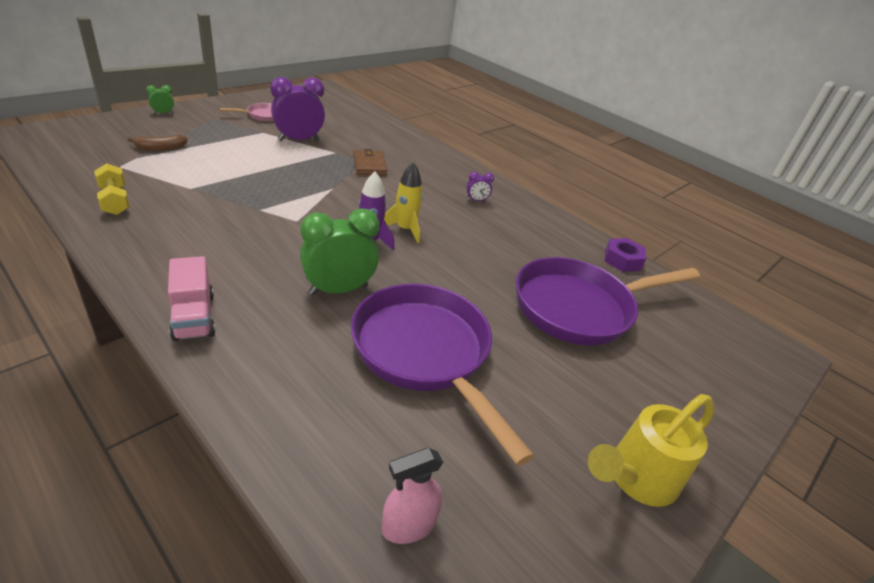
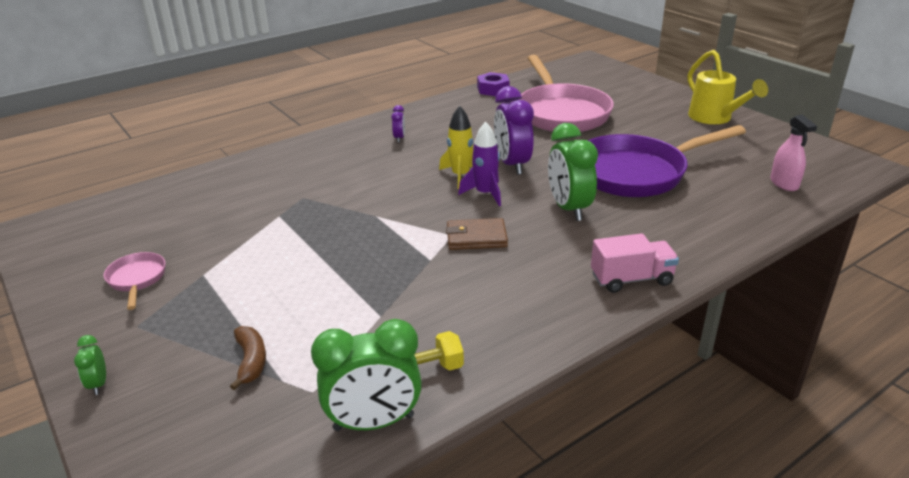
camera: 75 degrees left, 5 degrees down
(74, 185) = (374, 422): none -> green clock
(298, 140) = (236, 244): purple clock -> purple clock (512, 165)
(369, 165) = (317, 193): brown wallet -> brown wallet (476, 237)
(579, 308) = (561, 113): purple pan -> pink pan

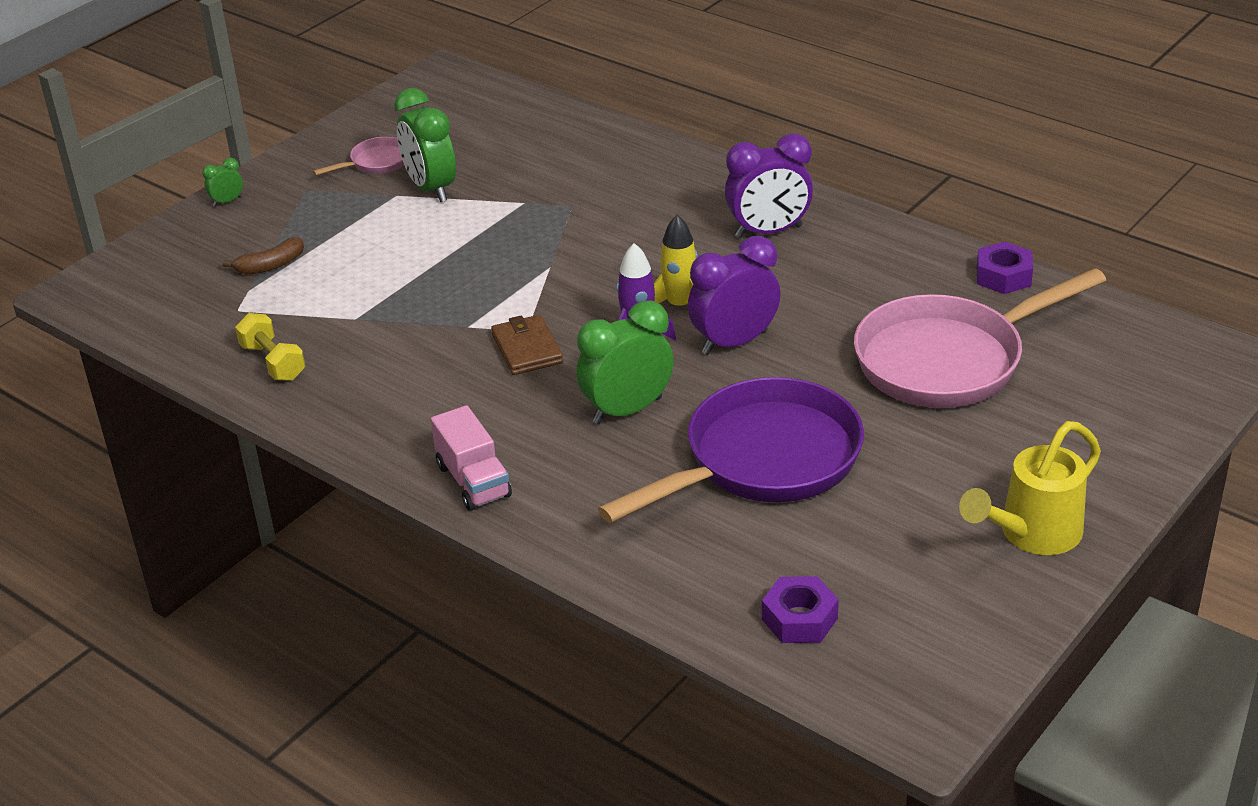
camera: 75 degrees right, 5 degrees up
(374, 422) = (203, 353): green clock -> green clock (431, 189)
(399, 138) = (768, 232): purple clock -> purple clock, size x2.19
(636, 173) = (763, 460): purple pan -> purple pan turned 90 degrees clockwise
(784, 184) = (799, 619): pink spray bottle -> purple nut

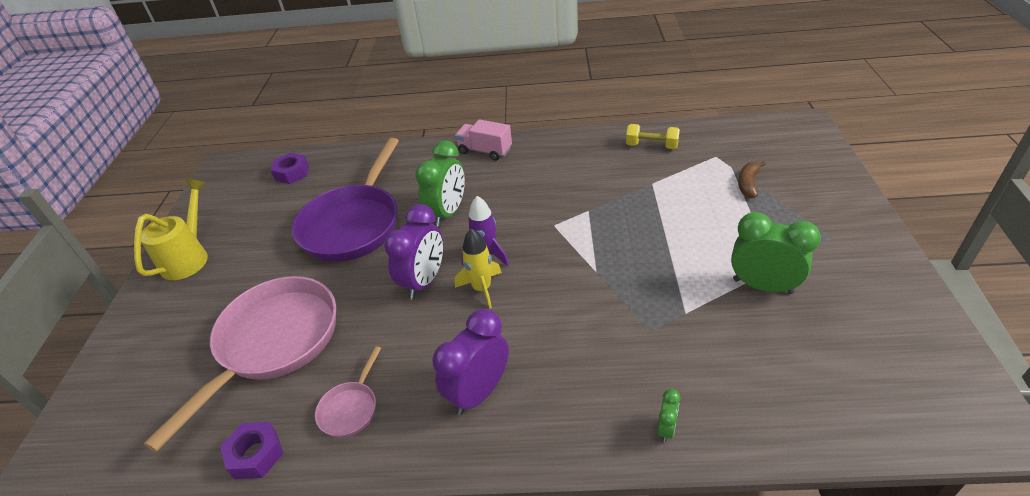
camera: 145 degrees right, 5 degrees up
(227, 202) = (854, 203): green clock -> green clock (666, 429)
(377, 162) = (837, 286): pink pan -> pink pan (350, 408)
(527, 349) = (539, 215): brown wallet -> none

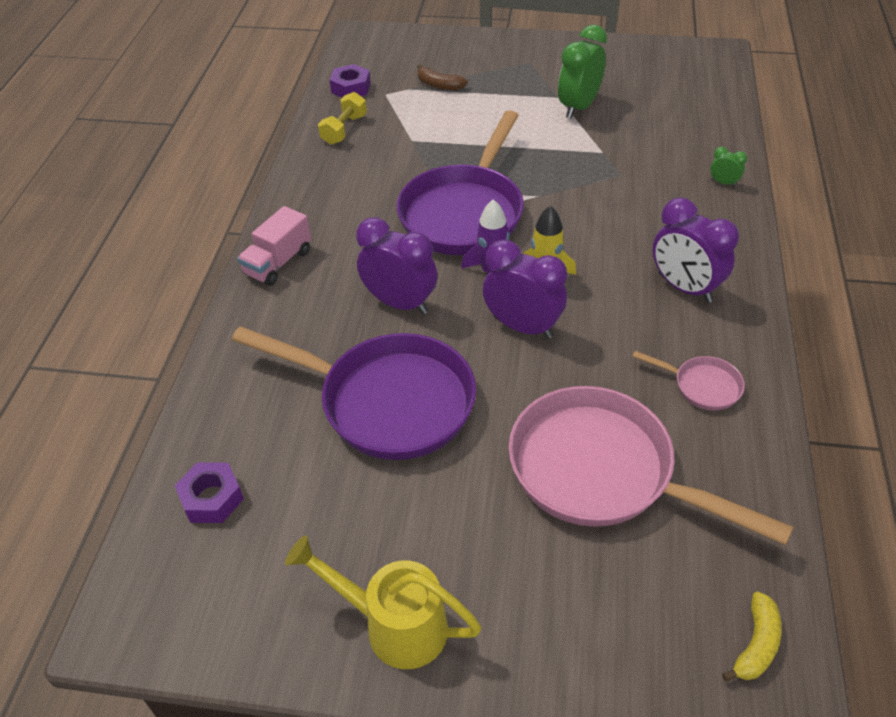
camera: 85 degrees left, 5 degrees up
(103, 444) = (756, 644): none -> yellow banana
(256, 454) = (762, 466): purple nut -> purple nut (351, 88)
(448, 213) = (400, 303): green clock -> purple clock
(559, 229) = (464, 213): none -> purple pan

